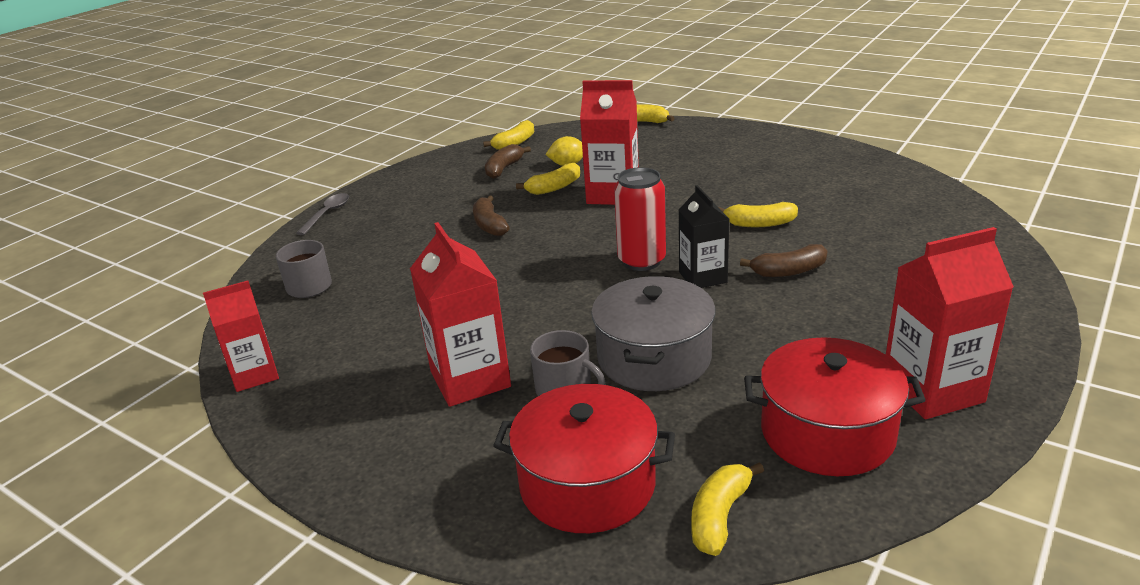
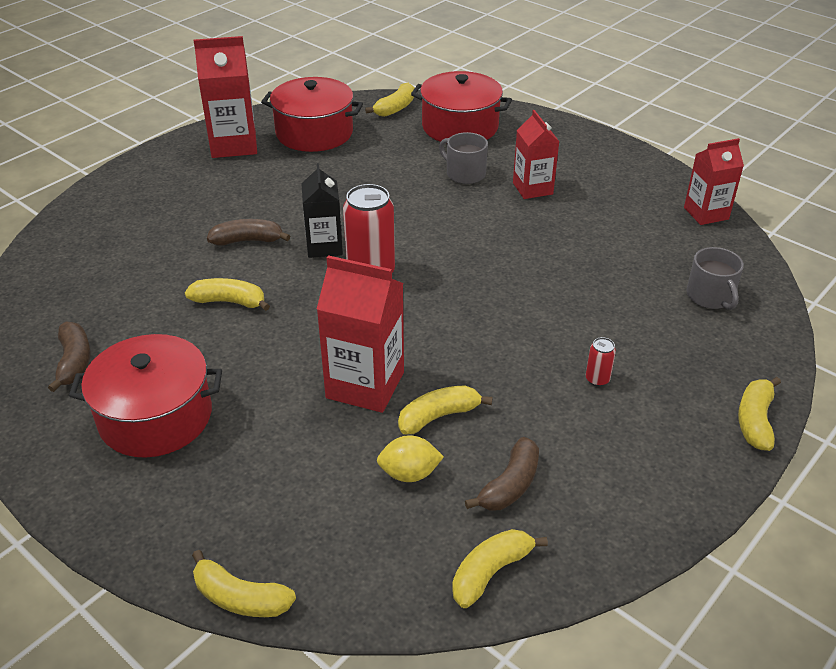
camera: 175 degrees left, 10 degrees up
(327, 214) = (755, 421): grey spoon -> yellow banana
(435, 219) = (597, 379): none -> red can
(470, 379) = (532, 188): red carton -> red carton, size x0.66
(489, 225) = (526, 355): brown banana -> brown banana (74, 362)
(654, 358) = (396, 185): grey pot -> none
(751, 163) = (155, 417): none -> red pot

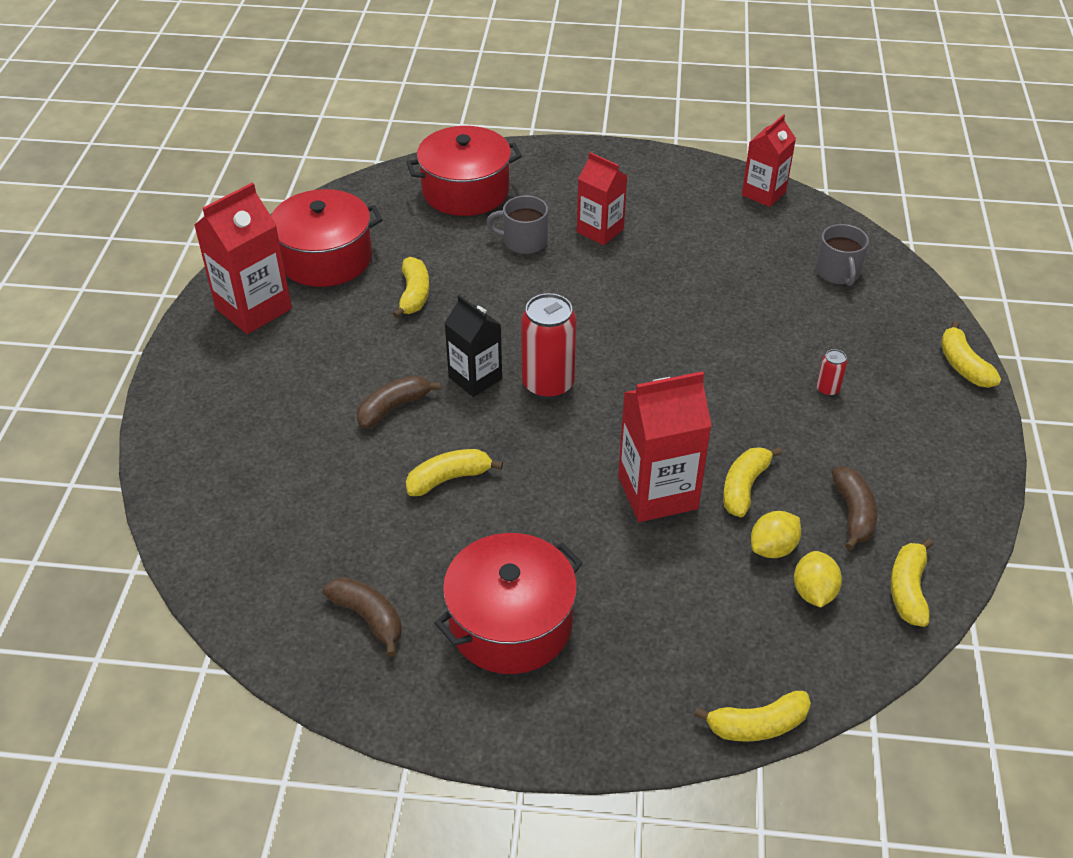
camera: 35 degrees left, 5 degrees up
(395, 108) = (379, 195): yellow banana -> yellow banana (414, 294)
(404, 526) = (813, 592): none -> yellow lemon
(710, 296) = (838, 272): grey mug -> grey mug turned 45 degrees clockwise

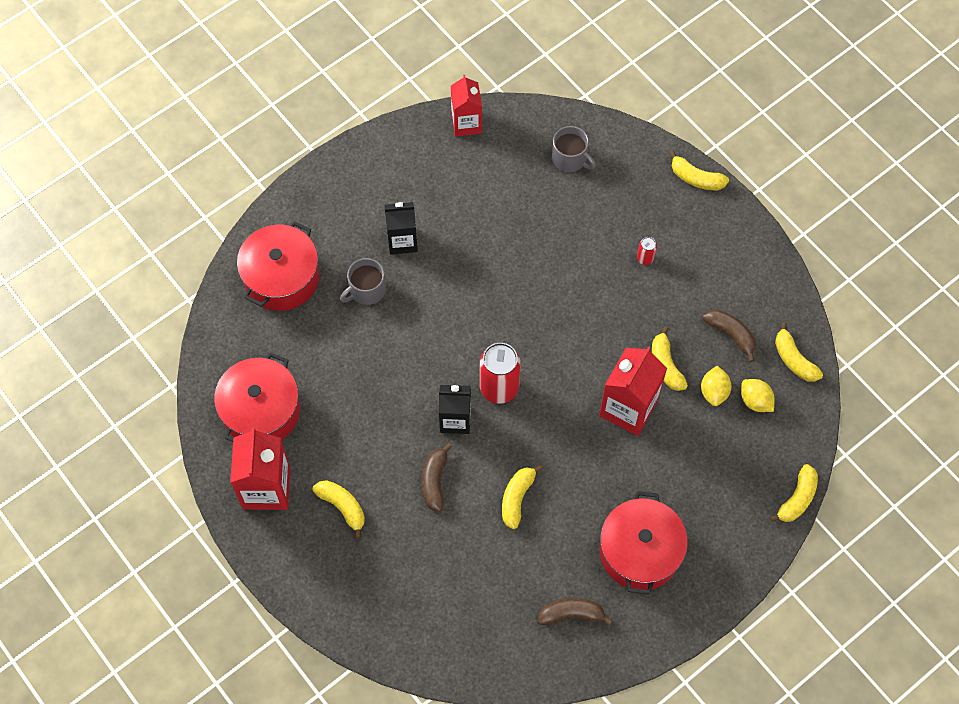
camera: 45 degrees left, 20 degrees up
(414, 294) = (349, 390): yellow banana -> yellow banana (342, 507)
(600, 230) = (402, 241): red carton -> black carton

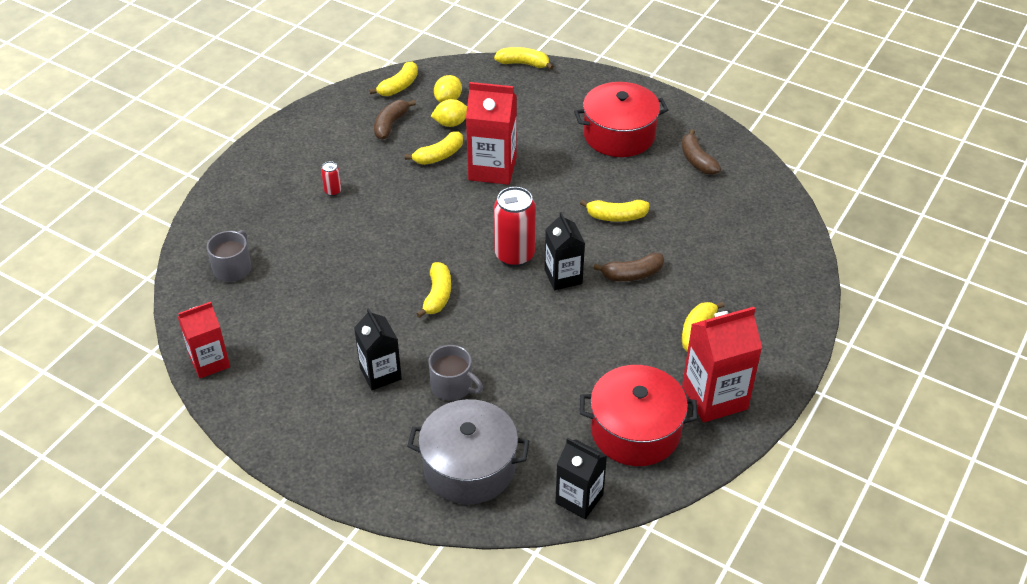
camera: 110 degrees left, 20 degrees down
(217, 344) = (579, 499): none -> black carton
(281, 277) = (469, 467): red pot -> grey pot
(696, 178) = (231, 177): yellow banana -> yellow banana (437, 295)

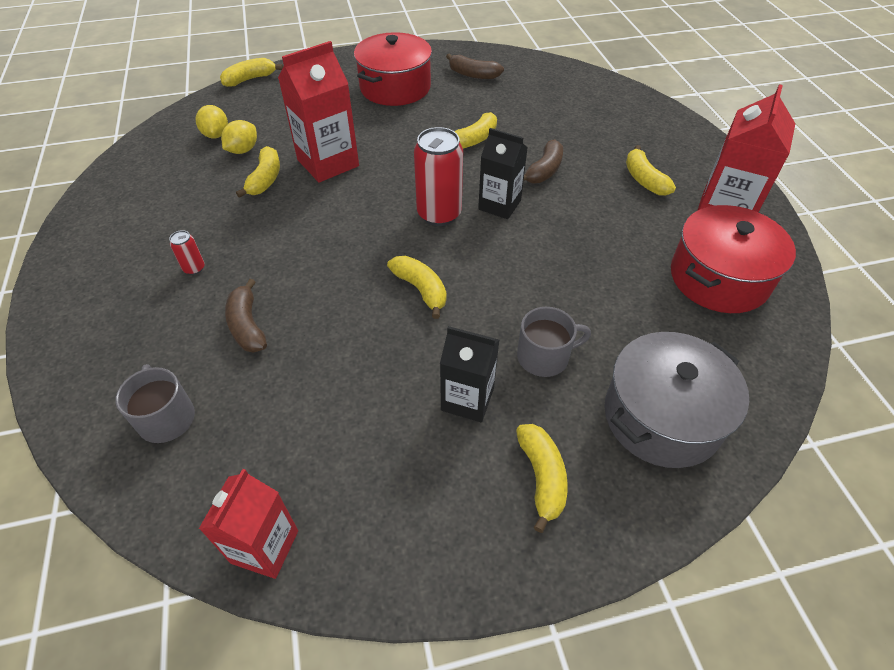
camera: 45 degrees left, 5 degrees up
(390, 124) = (184, 181): brown banana -> brown banana (247, 326)
(399, 86) = (152, 148): yellow banana -> yellow banana (541, 477)
(579, 499) = (771, 365): black carton -> none

